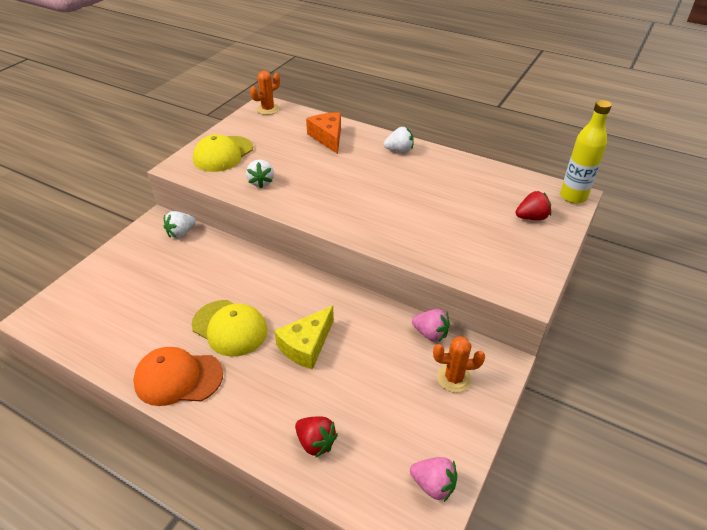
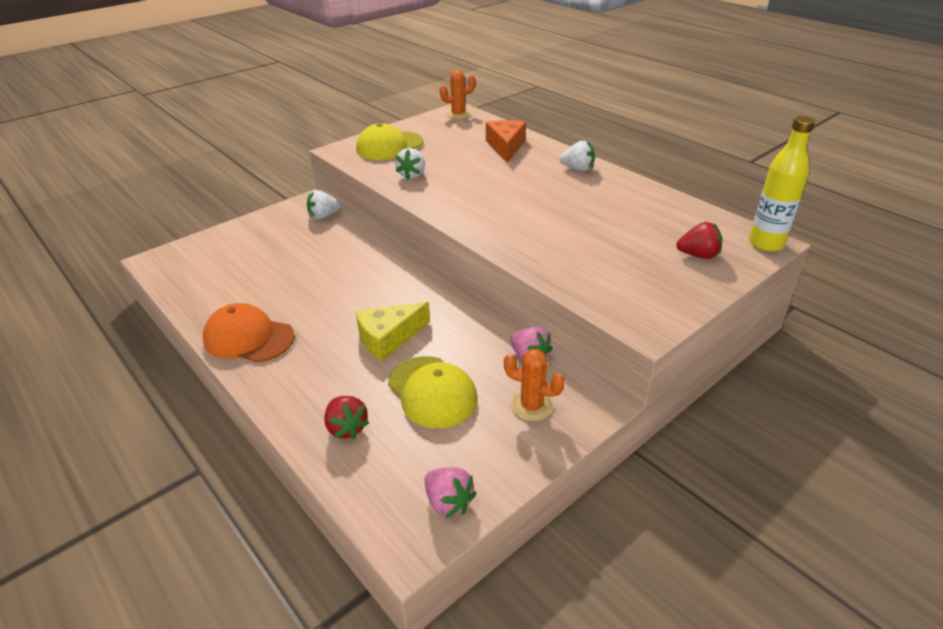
camera: 20 degrees right, 5 degrees down
(230, 328) = (322, 306): yellow cap -> yellow cap (432, 392)

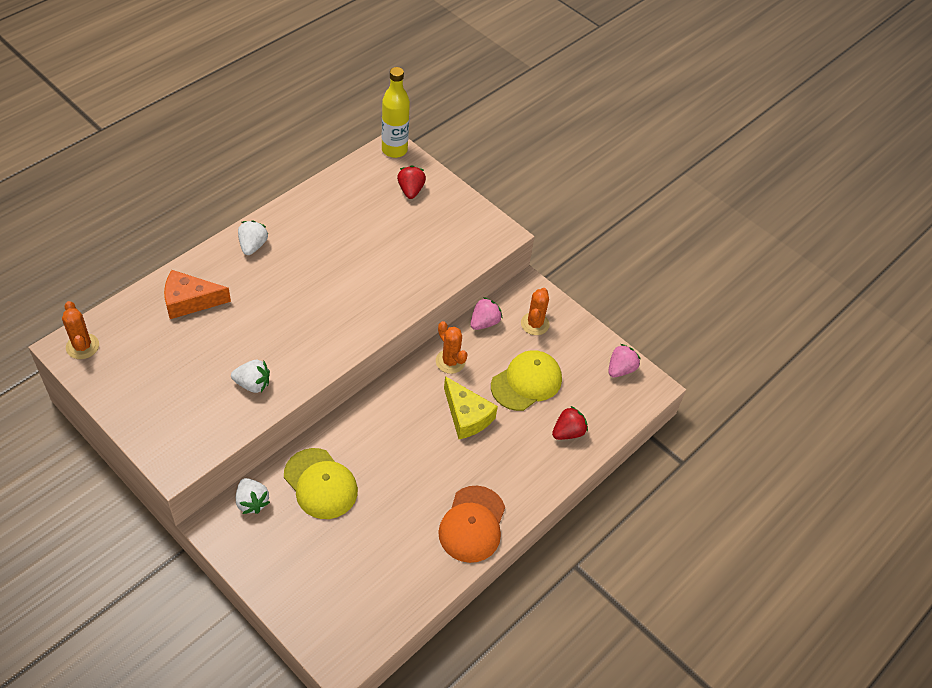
camera: 100 degrees left, 15 degrees up
(389, 146) = (171, 413): yellow cap -> yellow cap (320, 484)
(467, 327) = (450, 361): none -> orange cactus

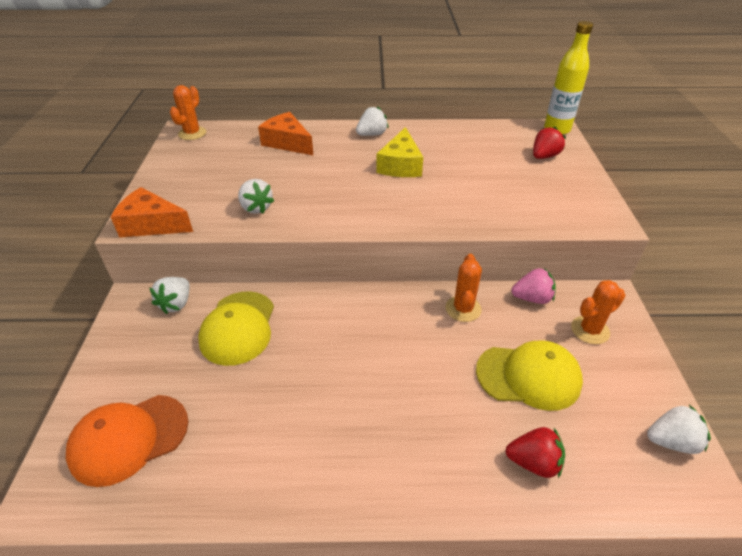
camera: 50 degrees right, 10 degrees down
(191, 455) = (152, 224): none -> orange cheese
(467, 416) = (430, 364): yellow cheese -> yellow cheese (400, 165)
(472, 524) = (320, 474): orange cap -> orange cap (129, 439)
(620, 369) = (671, 441): pink strawberry -> white strawberry

